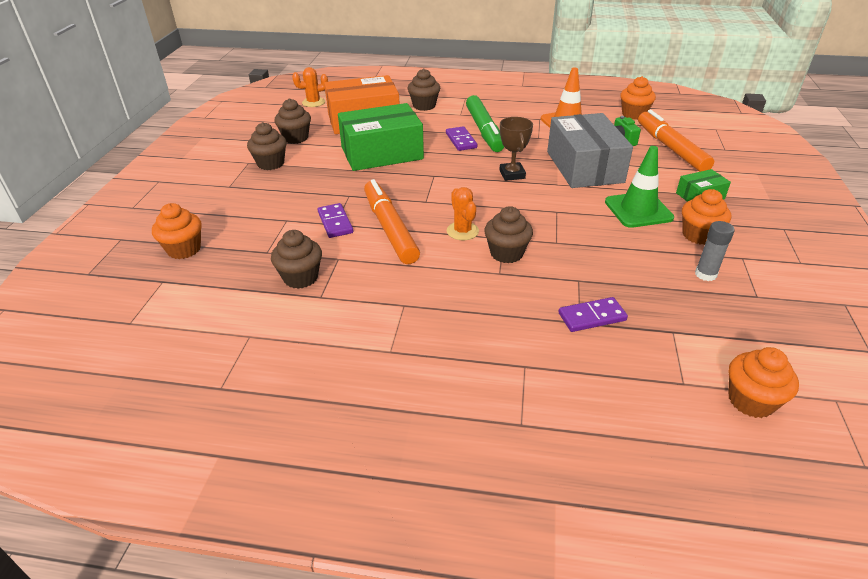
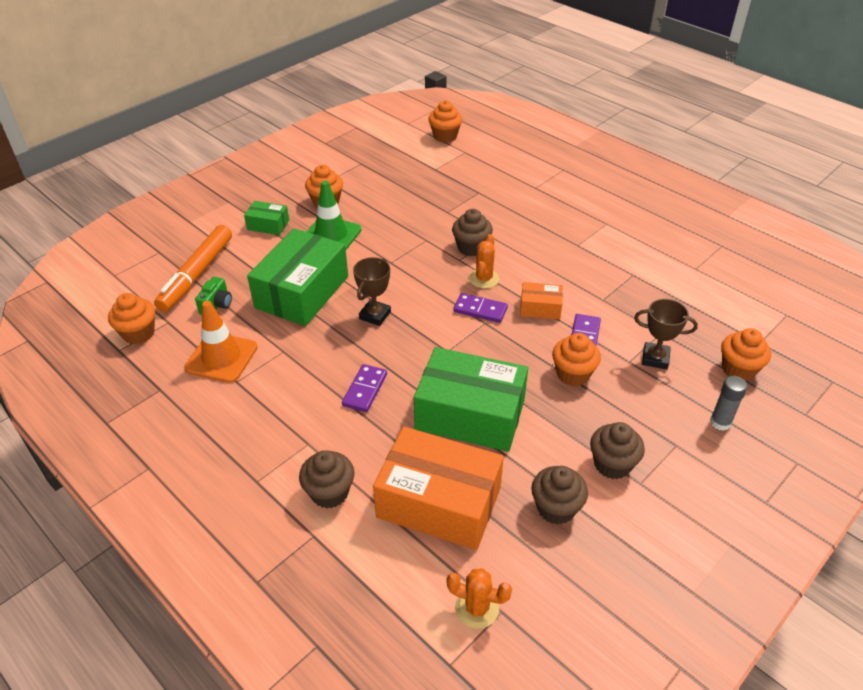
camera: 145 degrees left, 5 degrees up
(264, 230) = (655, 358): none -> brown trophy
(300, 277) = (641, 295): brown cupcake -> none
(327, 196) = (573, 374): none -> orange cupcake
(390, 228) = (540, 308): orange marker -> orange box
(484, 130) = (321, 394): green marker -> none
(584, 167) = (302, 292): grey box -> green box
(592, 317) = (468, 192): purple domino -> purple domino (480, 310)
(705, 274) = (367, 182): grey glue stick -> grey glue stick (720, 422)

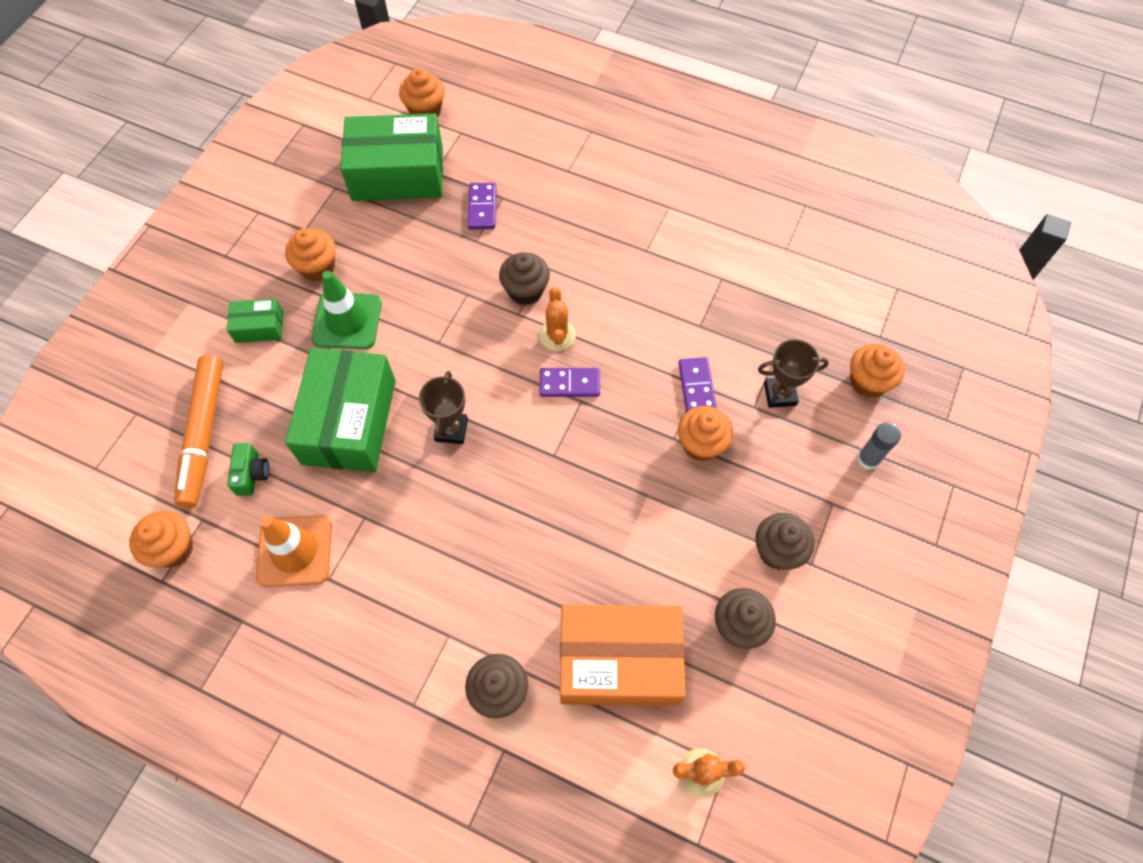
camera: 20 degrees left, 20 degrees up
(365, 390) = (482, 541): purple domino -> purple domino (482, 208)
(470, 414) = (610, 536): green box -> green box (397, 173)
(540, 308) = (635, 360): orange box -> none

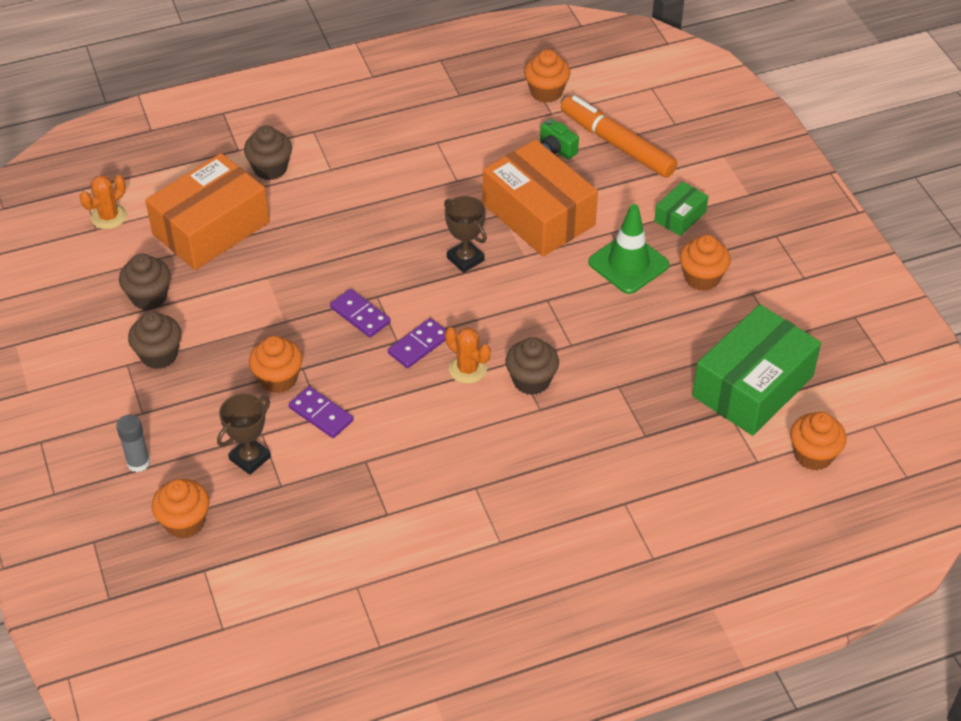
camera: 135 degrees right, 15 degrees down
(295, 551) = (475, 138): orange traffic cone -> none
(349, 421) = (538, 215): green box -> orange box
(482, 208) = (649, 414): purple domino -> purple domino (360, 315)

